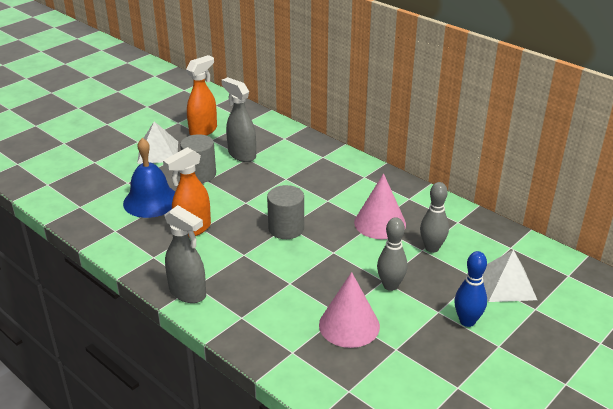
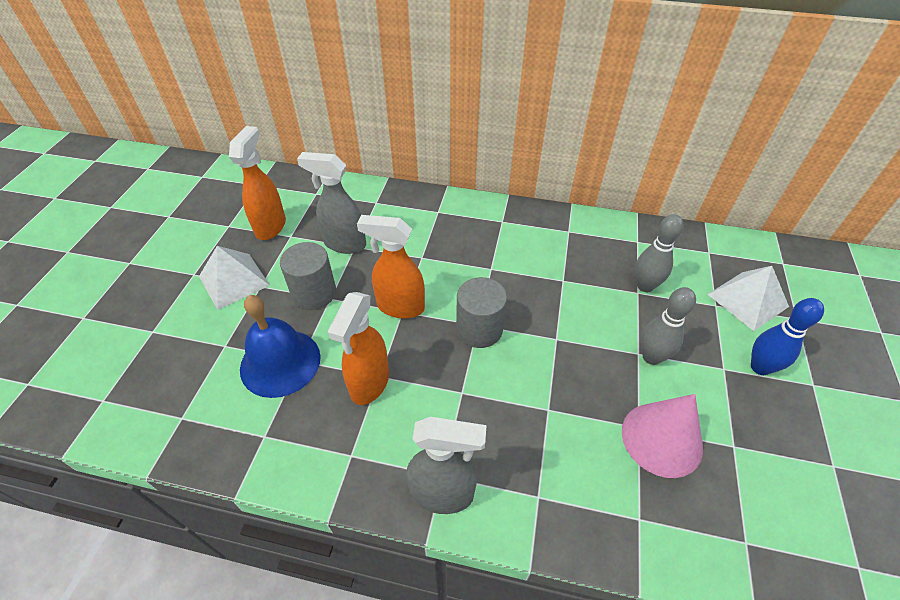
camera: 30 degrees left, 15 degrees up
(246, 199) = (400, 307): none -> orange spray bottle
(380, 223) = (569, 276): pink cone -> none

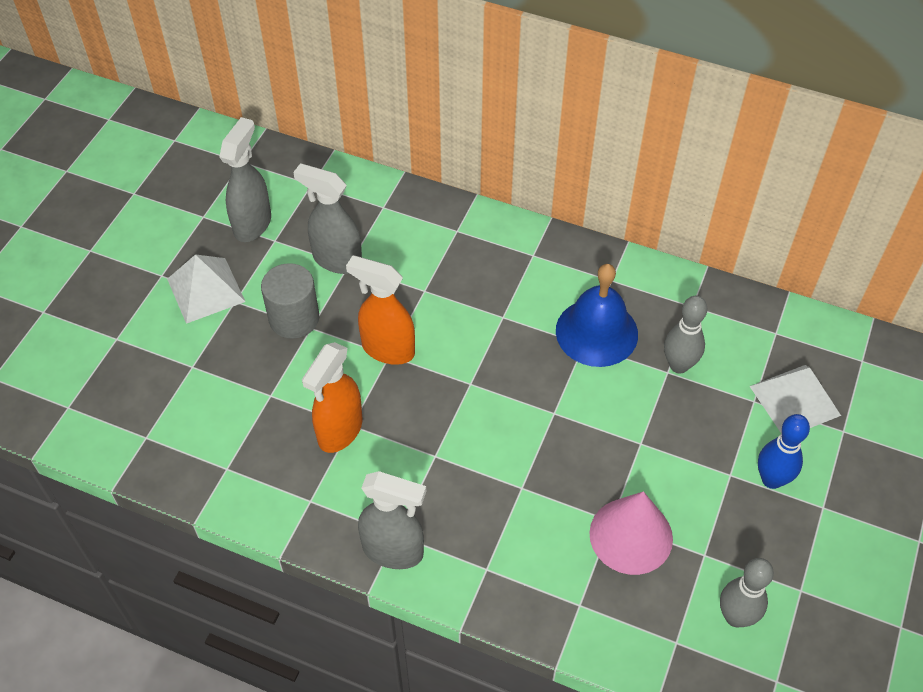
camera: 10 degrees right, 5 degrees up
(271, 226) = (253, 224): orange spray bottle -> grey spray bottle
(280, 362) = (249, 394): blue bell -> blue bell (596, 332)
(479, 329) = (470, 389): grey cylinder -> none
(651, 357) = (653, 449): grey bowling pin -> grey bowling pin (735, 617)

